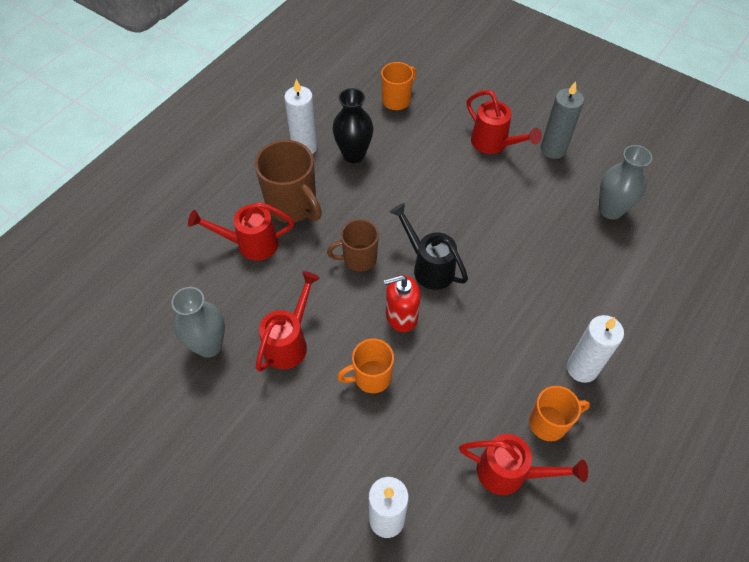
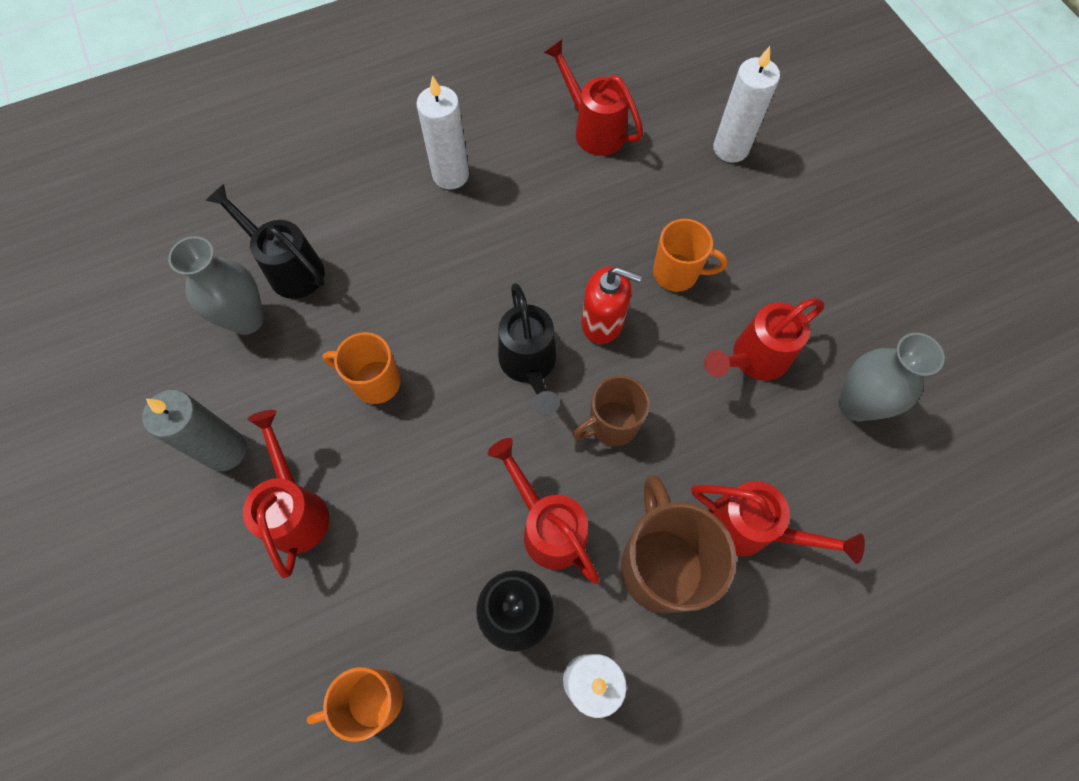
camera: 150 degrees left, 10 degrees up
(358, 259) = (611, 424): brown mug -> brown mug turned 135 degrees clockwise
(362, 194) = (548, 527): none -> red watering can
(549, 423) = (524, 148): orange mug -> orange mug (375, 381)
(619, 249) = (289, 268): none -> black watering can

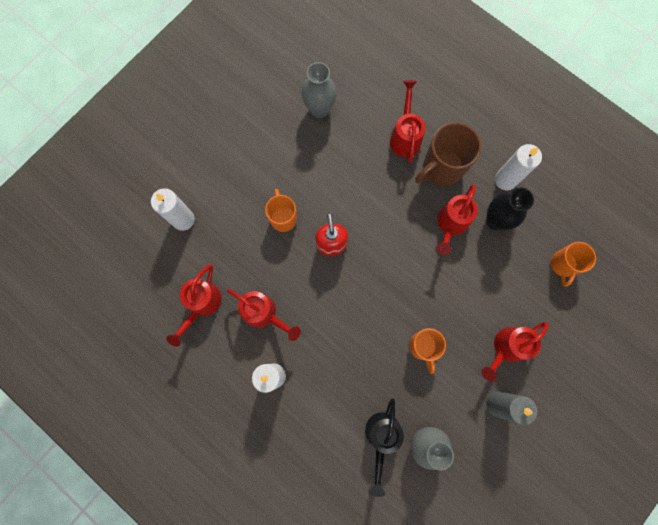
camera: 115 degrees left, 10 degrees up
(372, 700) = (563, 265): orange mug -> orange mug turned 60 degrees clockwise
(529, 365) = (374, 271): black watering can -> none
(611, 424) = (386, 217): brown mug -> none
(753, 359) = (317, 163): red watering can -> red watering can (264, 314)

